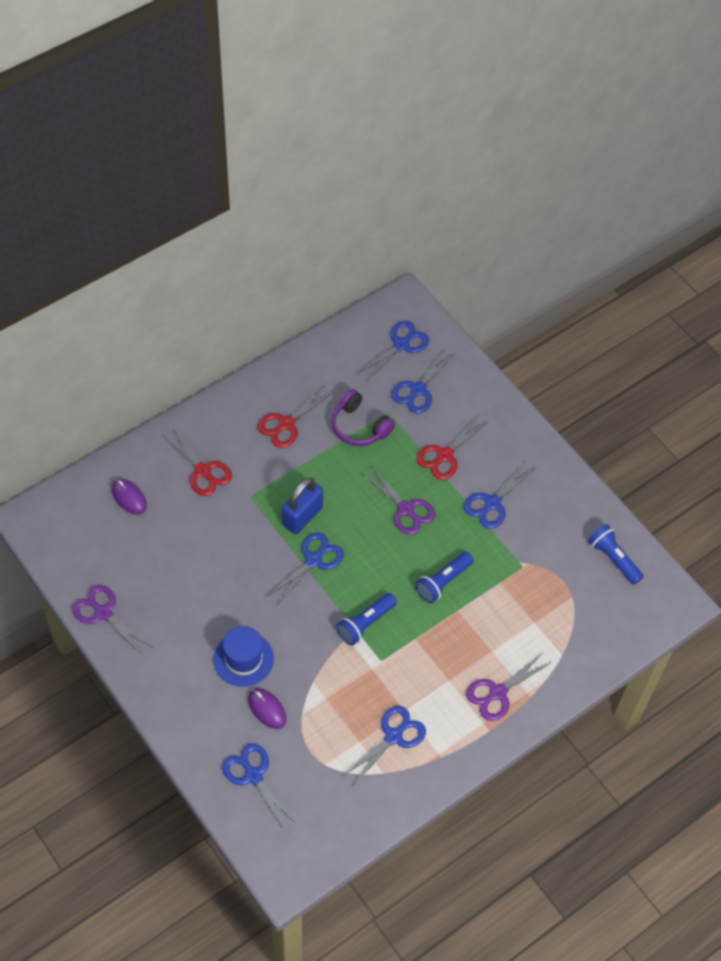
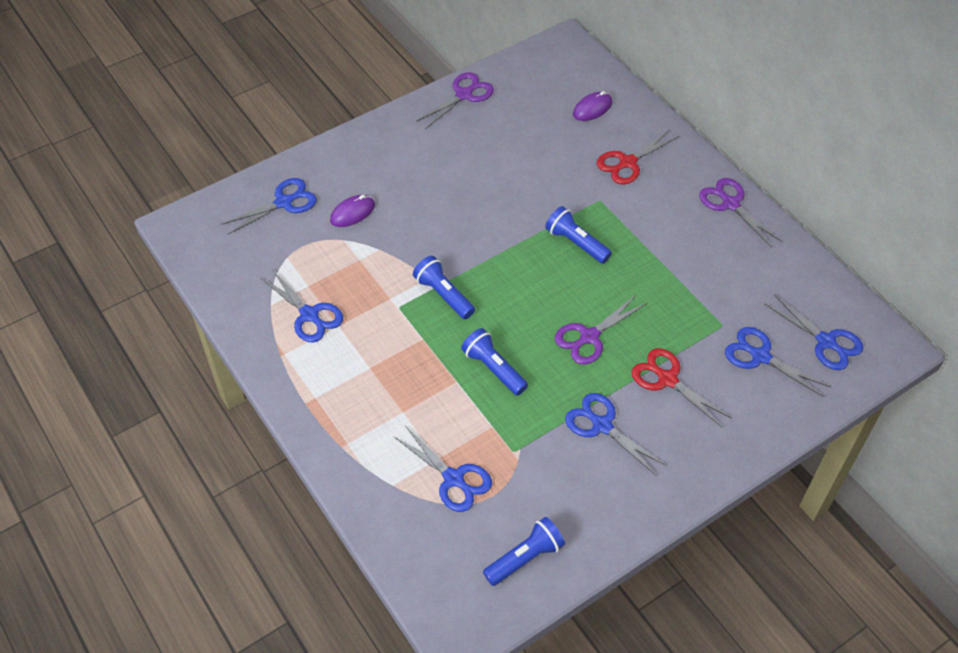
camera: 95 degrees right, 5 degrees down
(243, 659) = (409, 195): blue hat -> none
(286, 424) = (694, 230): red scissors -> none
(302, 516) = (576, 243): blue padlock -> blue flashlight
(314, 560) = (522, 252): blue scissors -> blue scissors (454, 479)
(359, 426) = (699, 296): purple headphones -> none
(497, 693) = (349, 414): purple scissors -> purple scissors (730, 204)

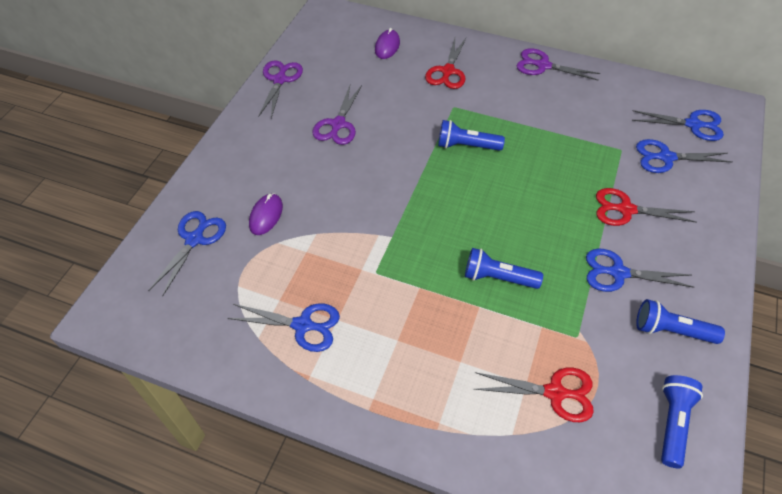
camera: 35 degrees left, 0 degrees up
(443, 295) = (403, 241): blue flashlight -> blue flashlight (671, 331)
(454, 479) = (555, 393): blue scissors -> red scissors
(589, 337) = (543, 210): purple scissors -> purple scissors (338, 125)

